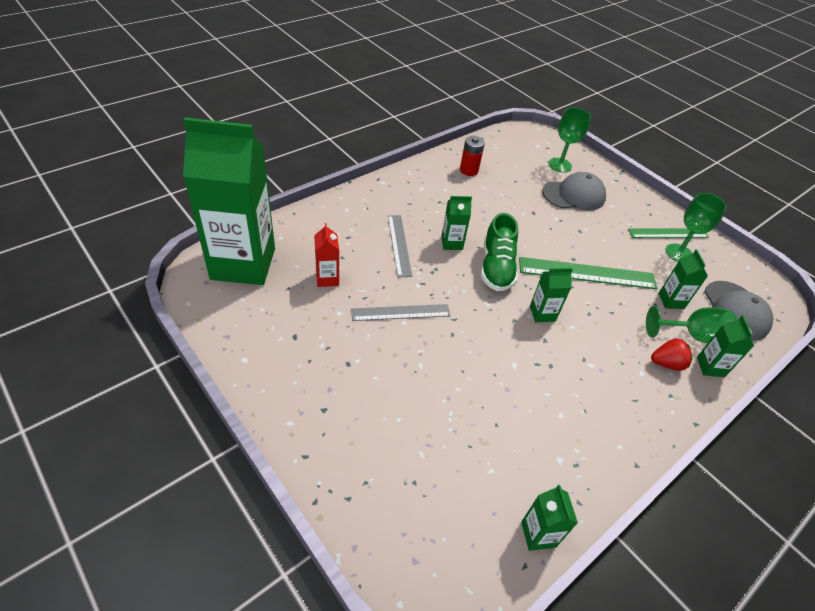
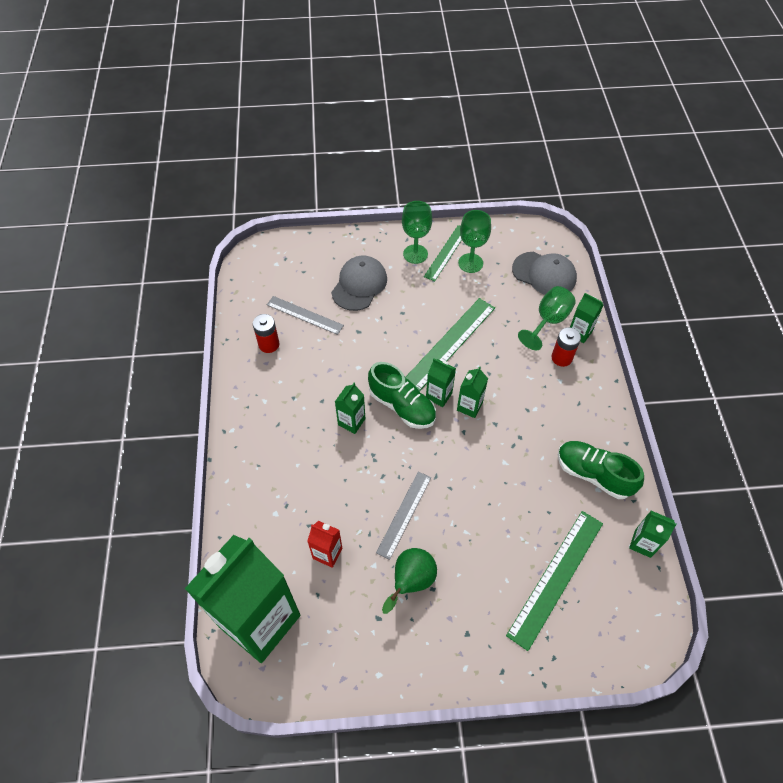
camera: 50 degrees left, 10 degrees up
(343, 345) = (411, 582): none -> green pear
(399, 245) = (325, 467): grey ruler -> grey ruler (304, 315)
(433, 462) = (556, 577): none -> green ruler
(560, 165) = (315, 266): green goblet -> green goblet (415, 254)
(572, 448) = (593, 474): none -> green shoe
(666, 363) = (561, 358): red strawberry -> red battery
(671, 301) = (511, 308): green carton -> green carton (439, 395)

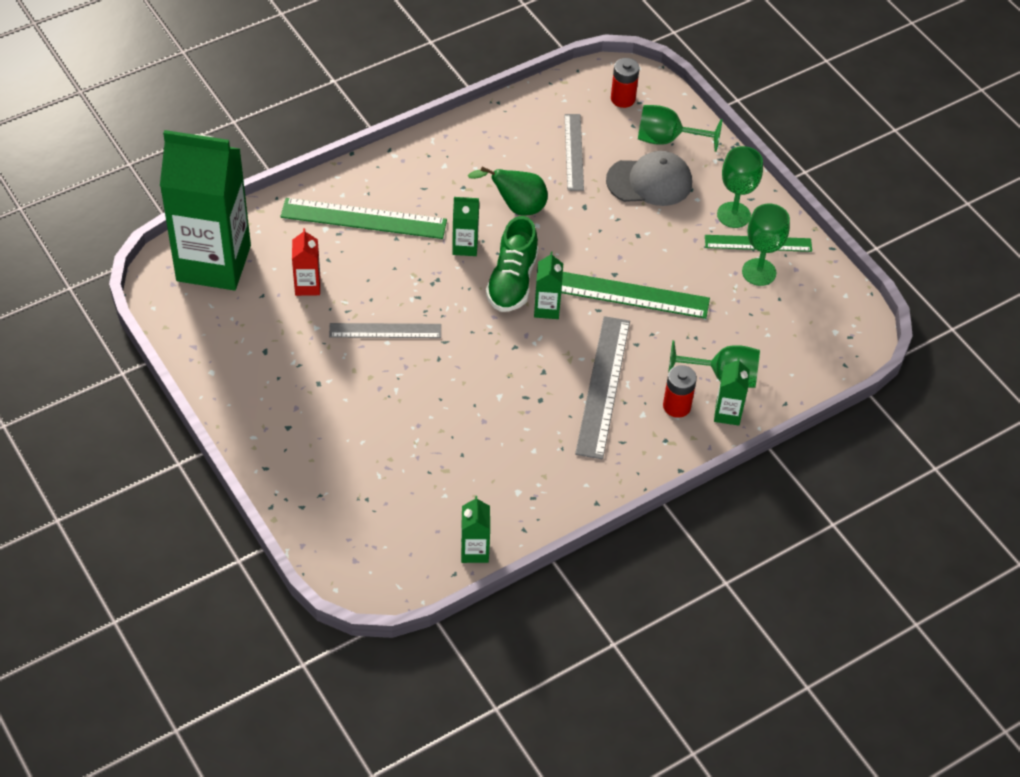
camera: 60 degrees right, 5 degrees down
(269, 344) = (515, 139): red battery -> red battery (623, 99)
(328, 259) = (667, 139): none -> green goblet
(411, 582) = (315, 363): green pear -> green pear (517, 207)
(469, 406) = (550, 341): green carton -> none
(525, 393) = (603, 386): none -> grey ruler
(544, 274) = (795, 350): grey cap -> none
(556, 577) = (389, 483): green ruler -> green ruler (363, 218)
(593, 474) = (534, 482): green shoe -> none

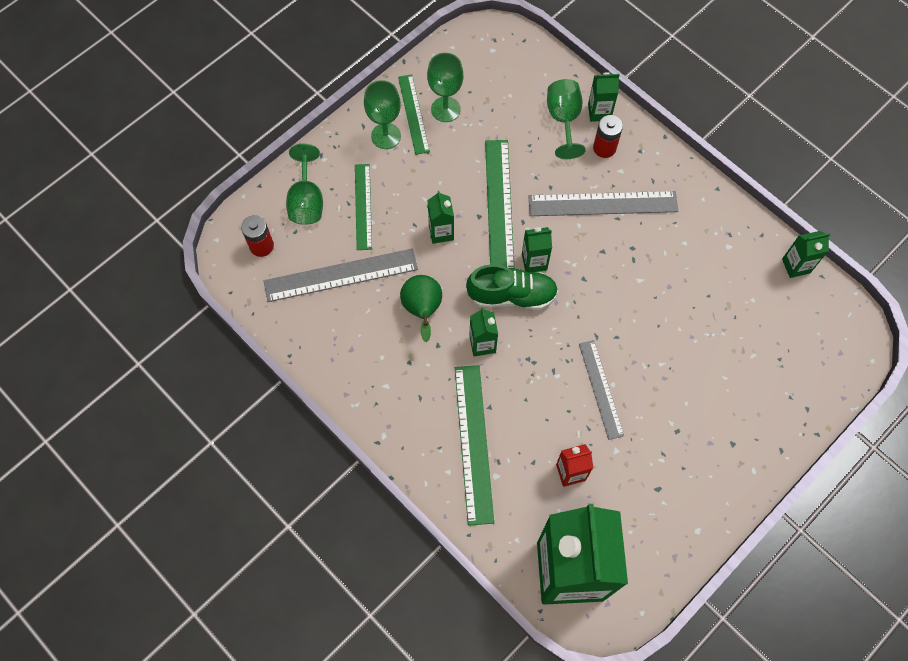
camera: 100 degrees left, 15 degrees up
(574, 152) = (341, 275): grey ruler -> grey ruler, size x1.54
(603, 238) = (441, 232): none -> green carton
(649, 182) = (363, 206): grey cap -> green ruler

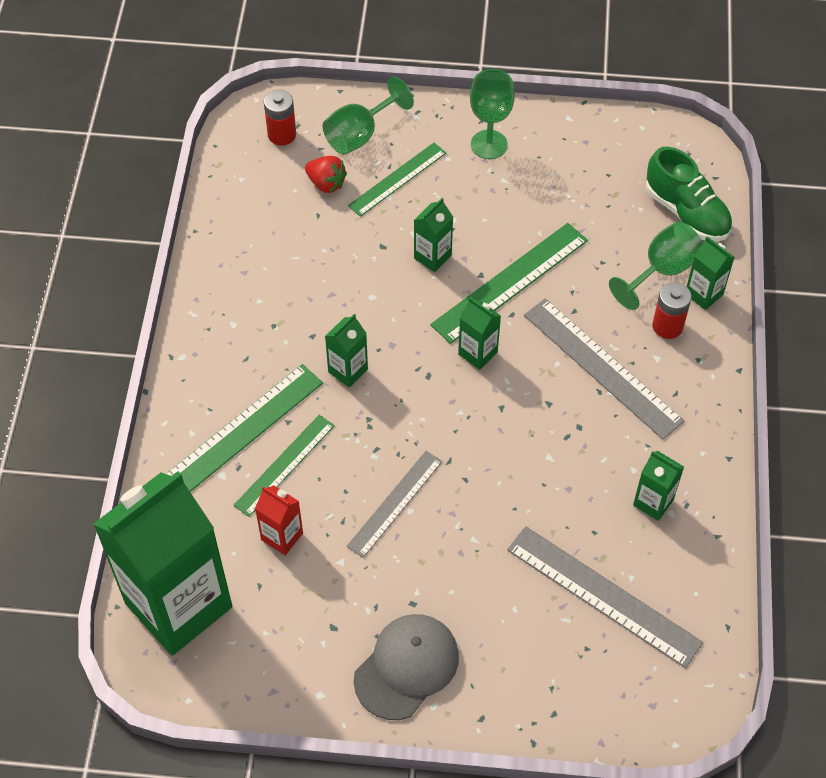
camera: 50 degrees right, 10 degrees down
(327, 249) = (326, 183): none -> red strawberry
(341, 275) = (310, 212): grey ruler -> grey ruler (603, 595)
(413, 114) = (535, 148): green ruler -> green ruler (284, 465)
(422, 310) = (337, 299): green pear -> none
(445, 109) = (567, 169): green goblet -> none
(512, 295) = (423, 360): green shoe -> green shoe (686, 212)
(717, 466) = (407, 667): none -> grey cap
(796, 266) = (714, 593): green carton -> green carton (653, 502)

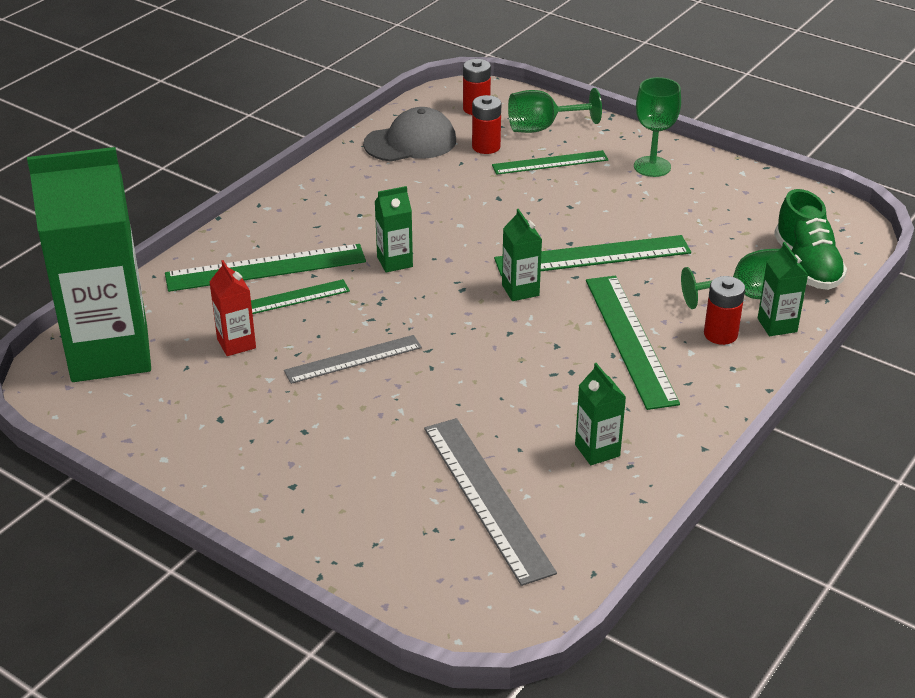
camera: 30 degrees right, 20 degrees down
(326, 183) = (486, 147): red strawberry -> red battery
(407, 667) = (256, 472): grey cap -> grey cap (410, 142)
(432, 257) = (536, 218): green carton -> none
(602, 367) = (630, 340): grey ruler -> green ruler

